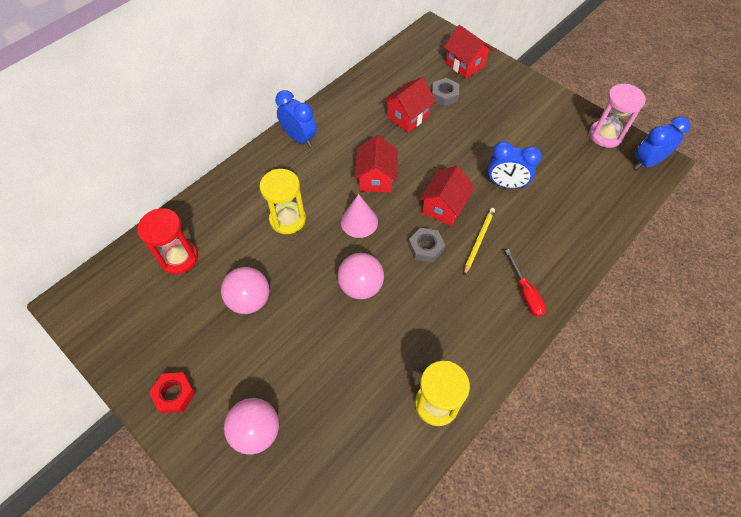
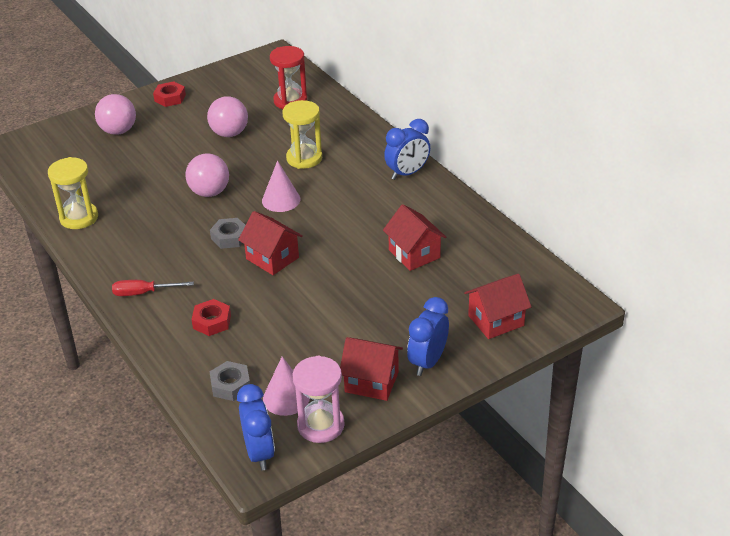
camera: 105 degrees right, 20 degrees down
(376, 178) = (331, 218): red house -> red house (371, 382)
(444, 95) = (442, 290): grey nut -> grey nut (230, 385)
(478, 241) = (219, 274): yellow pencil -> none
(506, 184) = (282, 311): blue clock -> blue clock (428, 362)
(538, 228) = (212, 321): none -> red nut
(591, 159) = (286, 398): none -> pink cone

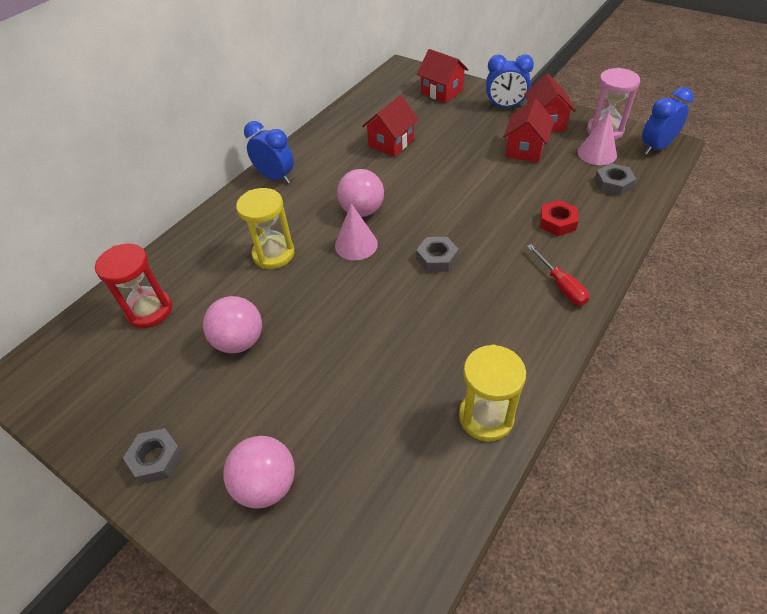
camera: 110 degrees left, 10 degrees up
(170, 98) = (156, 459): red nut -> grey nut
(209, 192) = (370, 307): pink ball -> pink ball (362, 211)
(272, 258) = (448, 217): red house -> red house (525, 149)

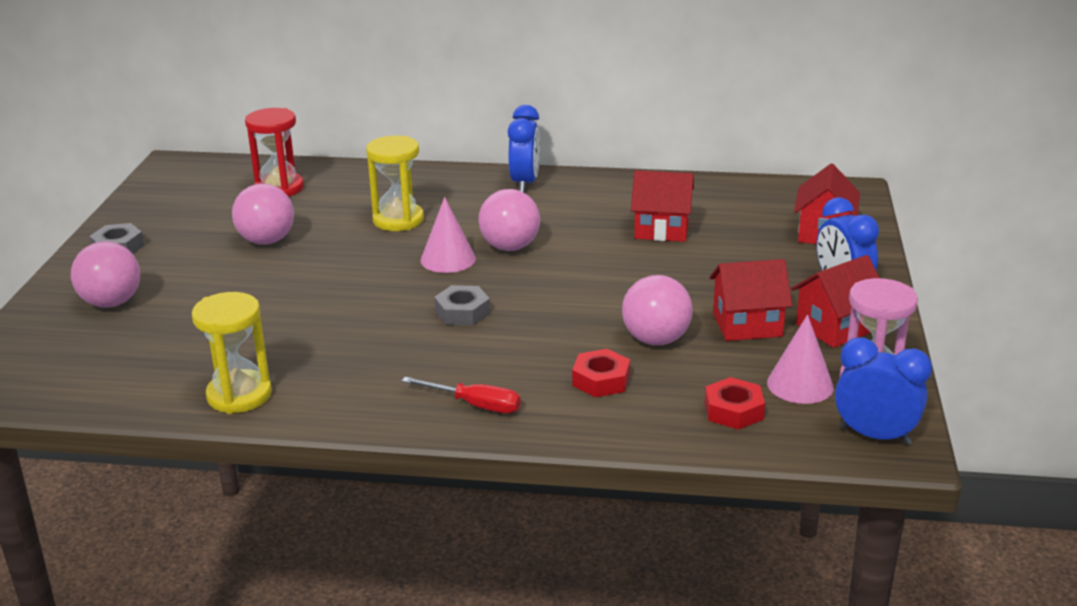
camera: 60 degrees right, 20 degrees down
(522, 187) = (656, 340): none -> pink ball
(561, 286) = (475, 405): red screwdriver -> red screwdriver turned 105 degrees counterclockwise
(613, 184) = (733, 411): grey nut -> red nut

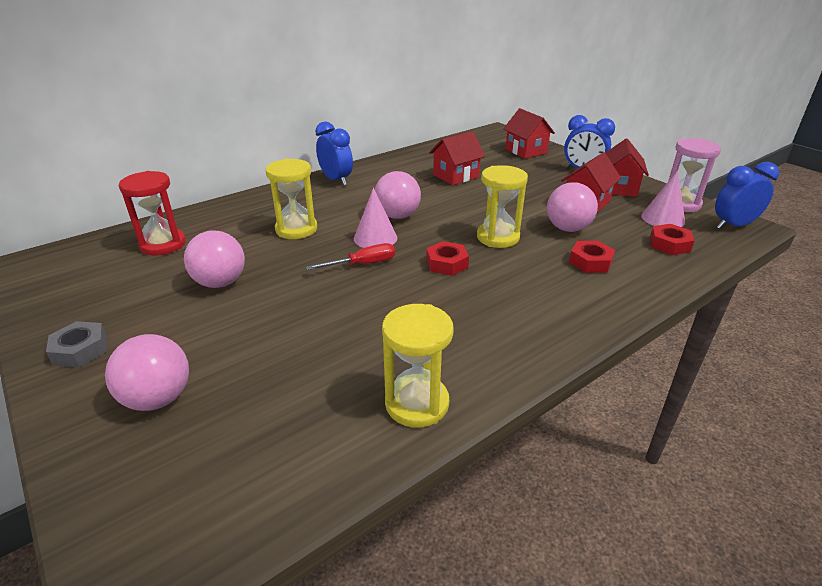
camera: 45 degrees left, 5 degrees up
(462, 312) = (447, 263): grey nut -> red nut
(475, 405) = (566, 312): red screwdriver -> red screwdriver (362, 264)
(561, 313) = (498, 237): none -> yellow hourglass

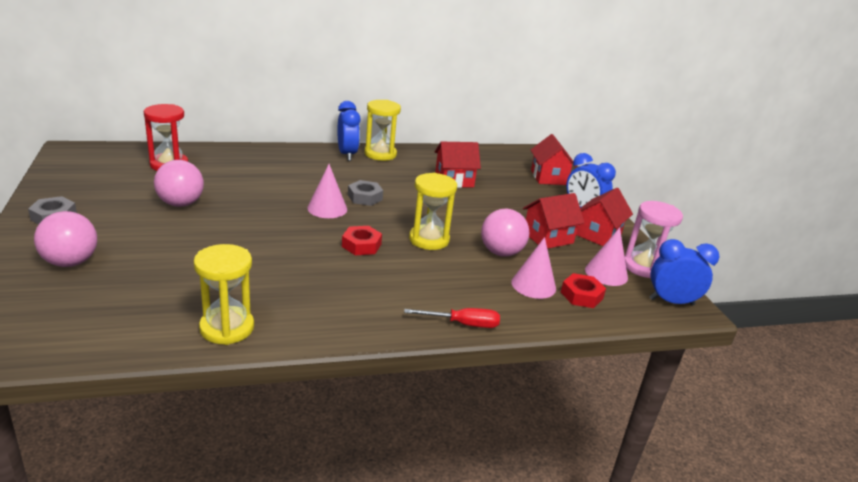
camera: 20 degrees right, 5 degrees down
(296, 229) = (274, 183): yellow hourglass -> yellow hourglass (380, 154)
(362, 264) = (295, 224): red screwdriver -> red screwdriver (463, 324)
(397, 216) = (365, 197): pink ball -> grey nut
(590, 262) = (486, 284): red nut -> none
(625, 249) = (533, 285): none -> pink cone

